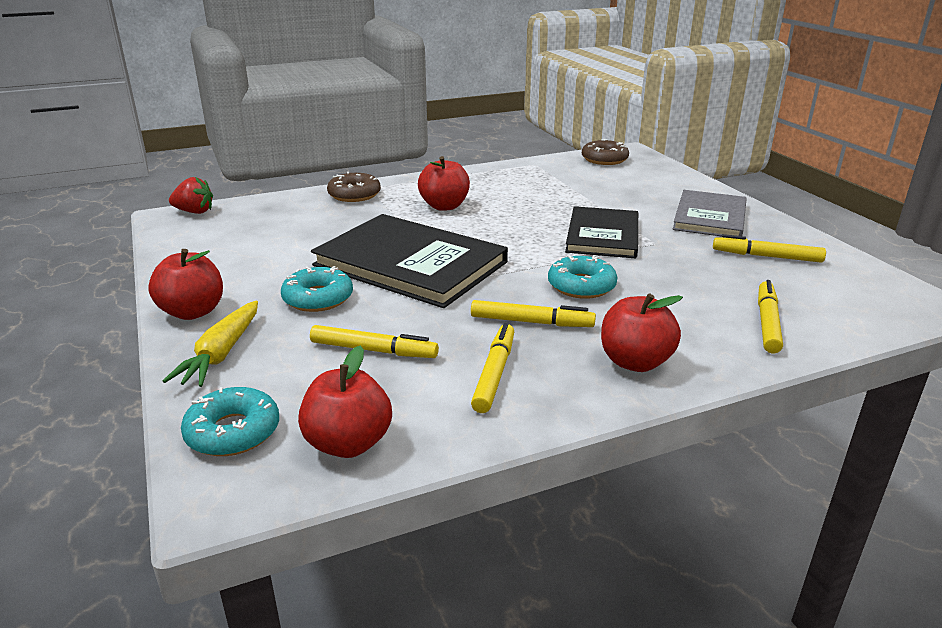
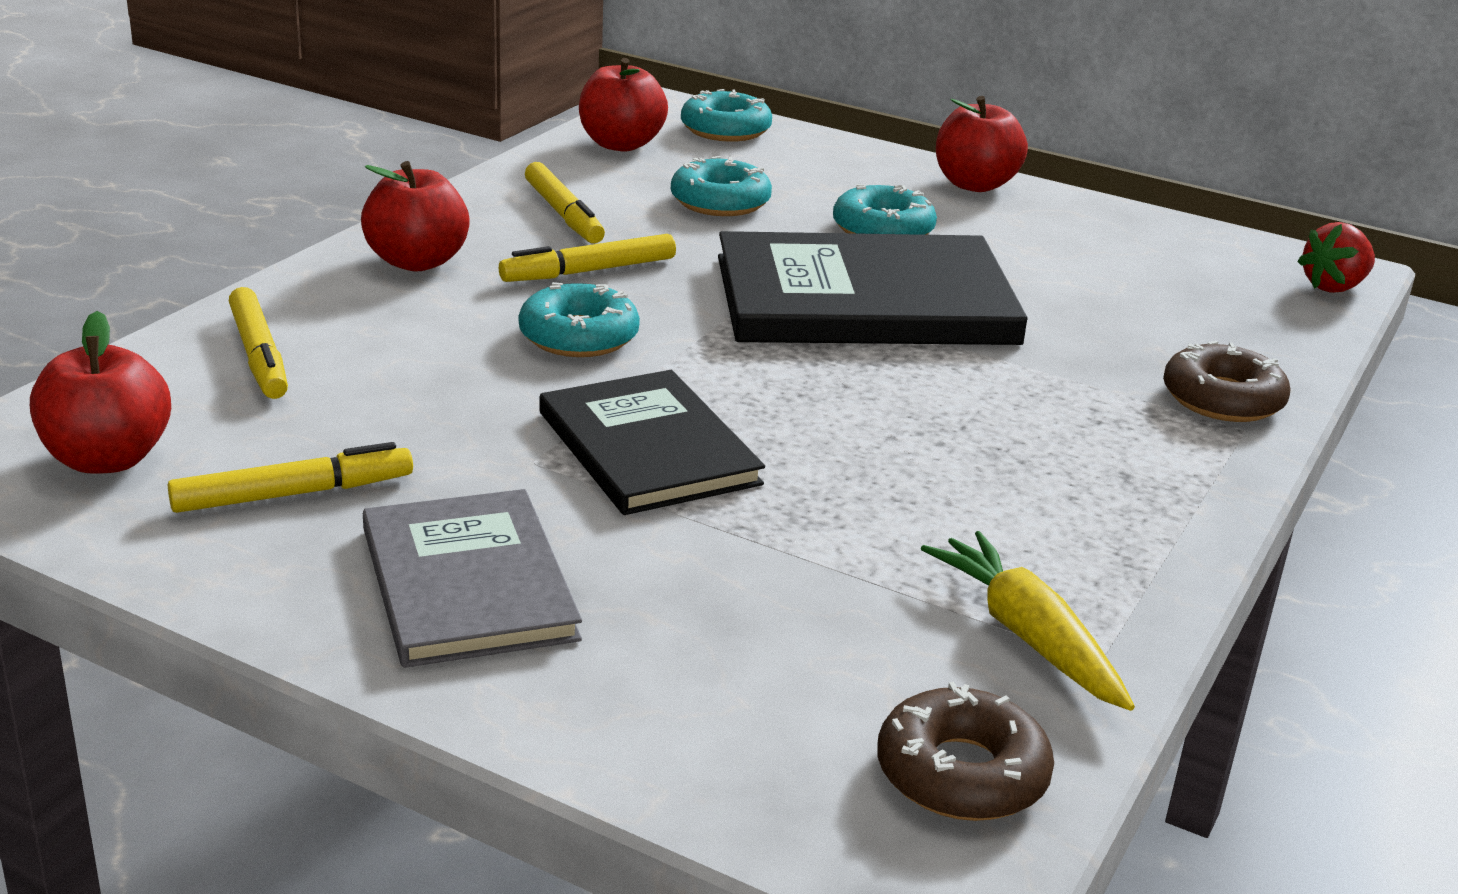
camera: 140 degrees right, 0 degrees up
(221, 354) = (857, 165): yellow carrot -> yellow carrot (1027, 636)
(373, 350) = (720, 202): yellow marker -> turquoise donut
(444, 206) = (1024, 425): red apple -> red apple (107, 459)

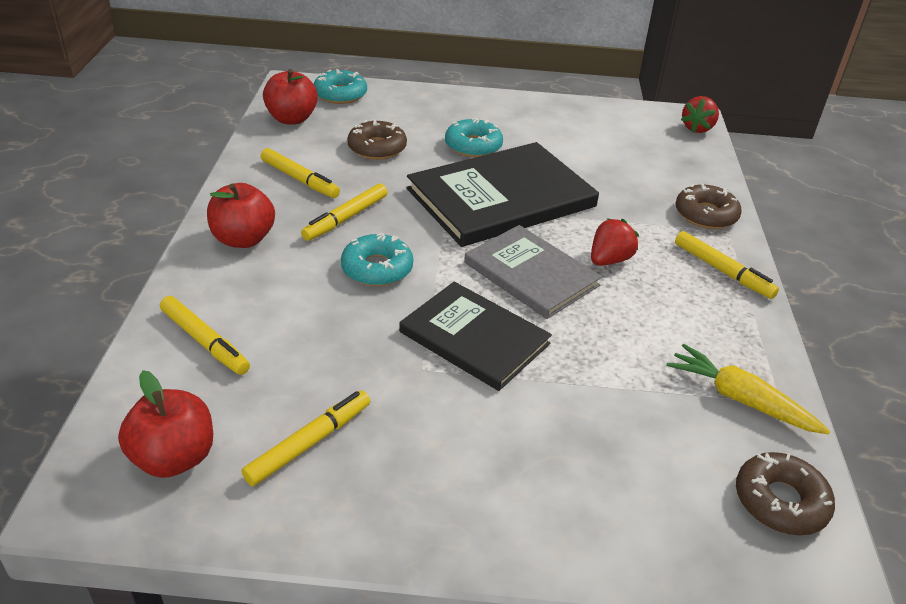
camera: 25 degrees left, 10 degrees up
(467, 583) = (457, 472): grey book -> grey book (531, 274)
(720, 202) = (377, 148): turquoise donut -> brown donut
(974, 184) = (493, 103): red apple -> none
(974, 414) = (609, 260): none -> red strawberry
(1174, 475) = (722, 271): none -> yellow marker

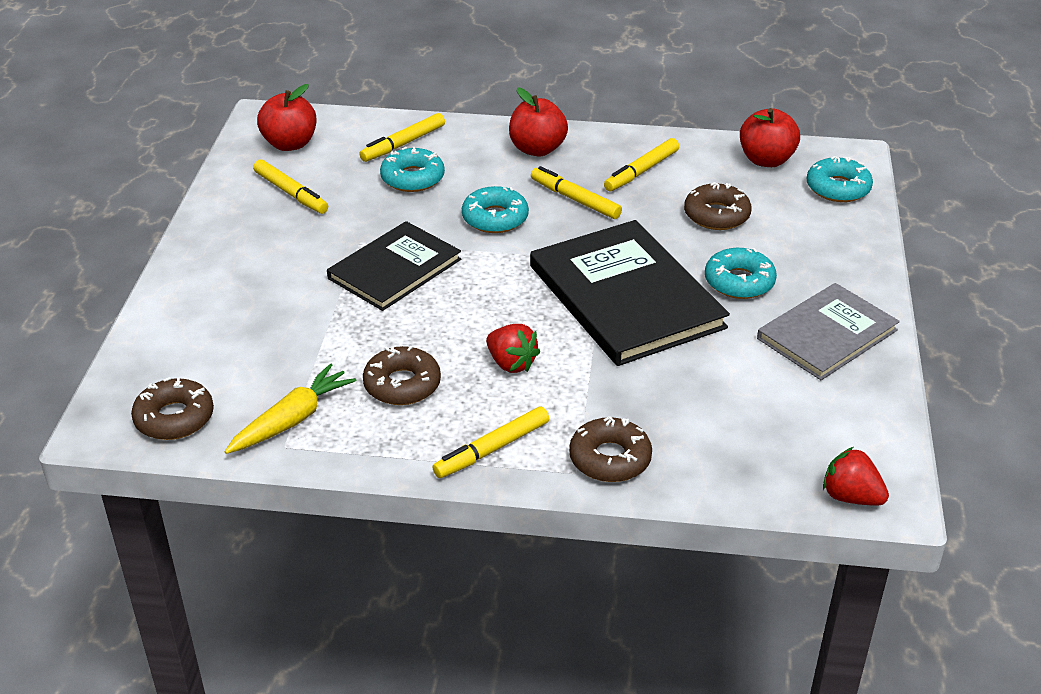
camera: 95 degrees right, 0 degrees up
(288, 330) = (412, 178): none -> turquoise donut
(531, 274) = (486, 307): grey book -> grey book (827, 334)
(660, 325) = (402, 384): none -> brown donut

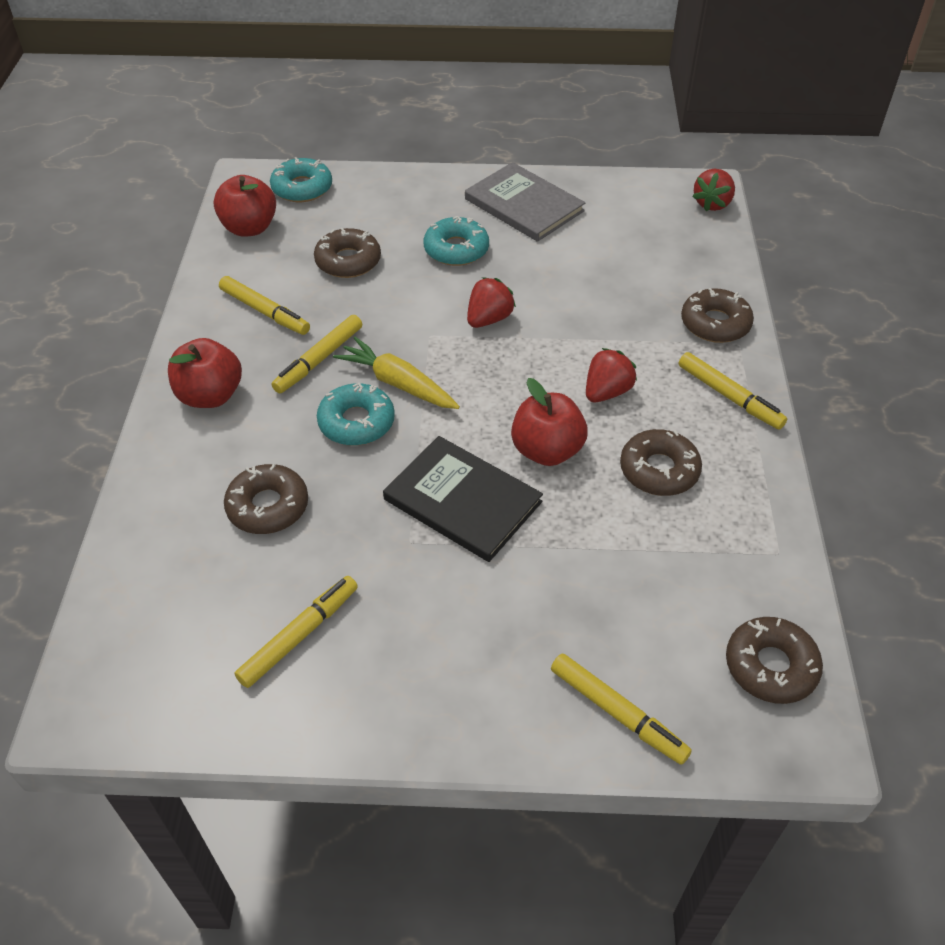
camera: 95 degrees left, 10 degrees up
(290, 144) = (166, 661): red apple -> red apple (547, 450)
(292, 420) = (738, 553): yellow carrot -> yellow carrot (398, 383)
(403, 144) = (182, 526): yellow marker -> yellow marker (617, 713)
(412, 178) = (268, 506): turquoise donut -> brown donut
(625, 296) = (489, 319): black book -> red strawberry

